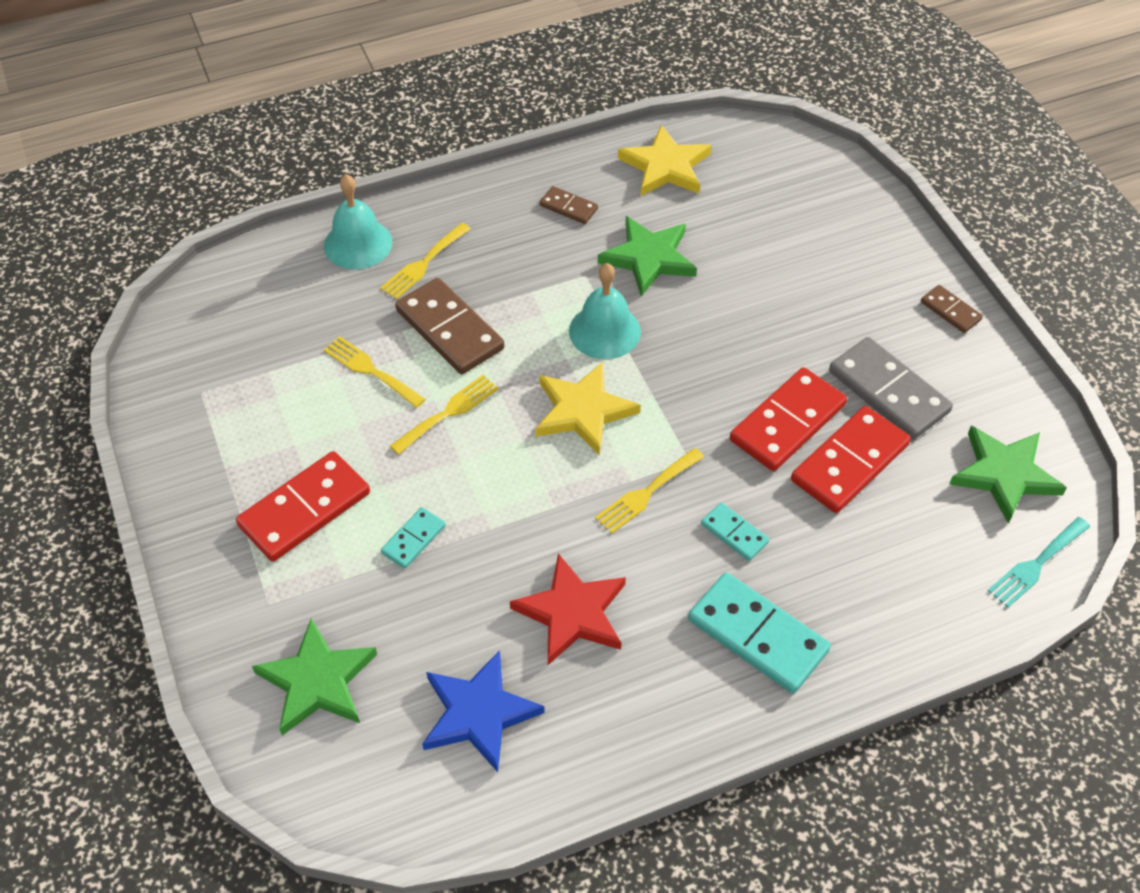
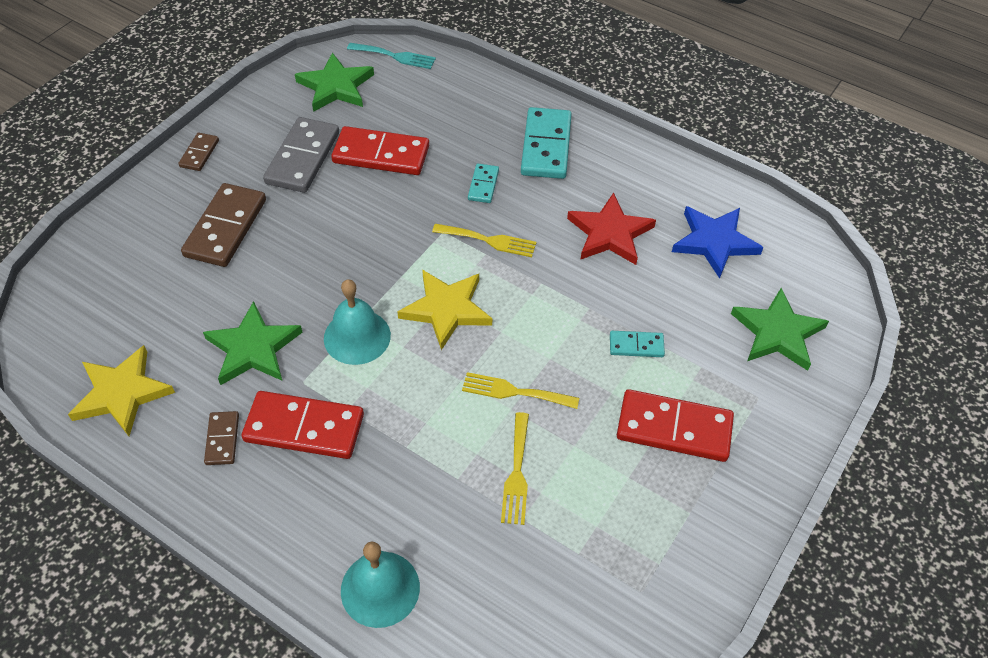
camera: 125 degrees left, 0 degrees up
(423, 264) = (369, 513): yellow fork -> none
(450, 329) = (431, 443): brown domino -> brown domino (225, 228)
(787, 422) = (369, 196): red domino -> red domino (304, 428)

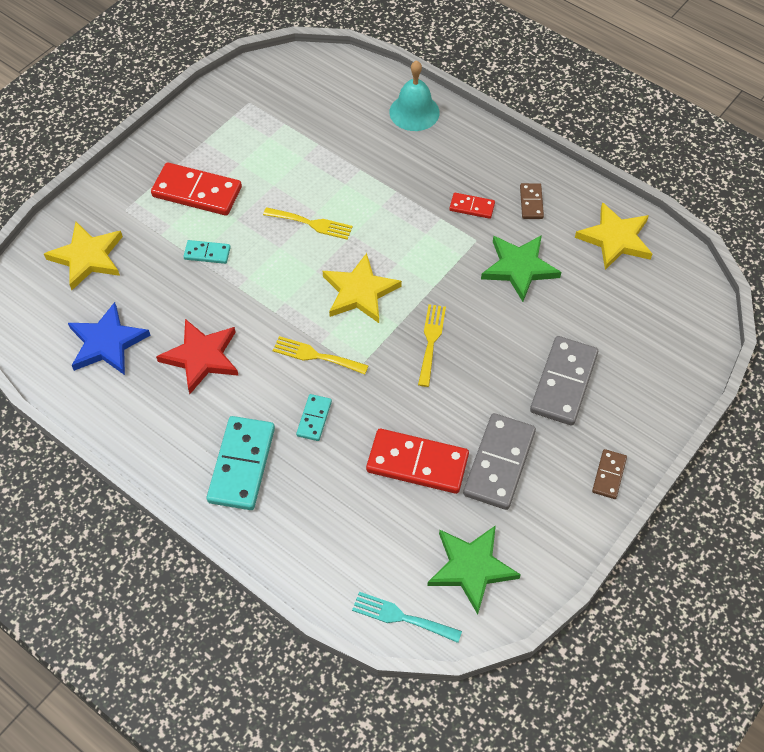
camera: 175 degrees left, 5 degrees up
(225, 228) = (564, 383): brown domino -> grey domino
(304, 428) = (472, 207): red domino -> red domino, size x0.52
(357, 336) = (435, 273): turquoise bell -> none
(516, 473) = (318, 170): yellow fork -> yellow fork (431, 341)
(777, 332) = (87, 257): green star -> yellow star

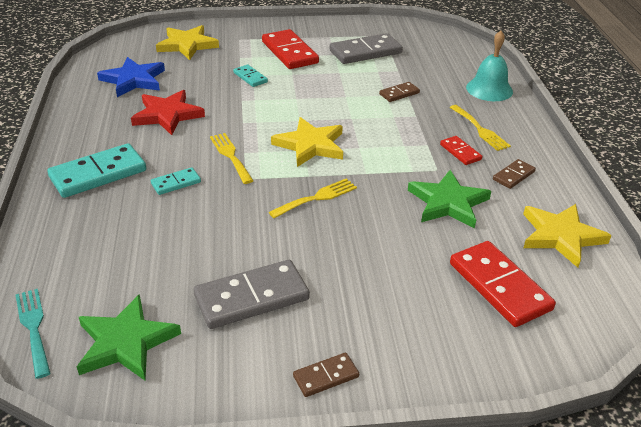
camera: 45 degrees right, 20 degrees down
(312, 224) = (334, 99): yellow fork -> yellow fork (480, 130)
(353, 174) = (399, 93): none -> brown domino
(417, 463) = (197, 252): red domino -> red domino (499, 286)
(564, 383) = (381, 289): grey domino -> grey domino (365, 52)

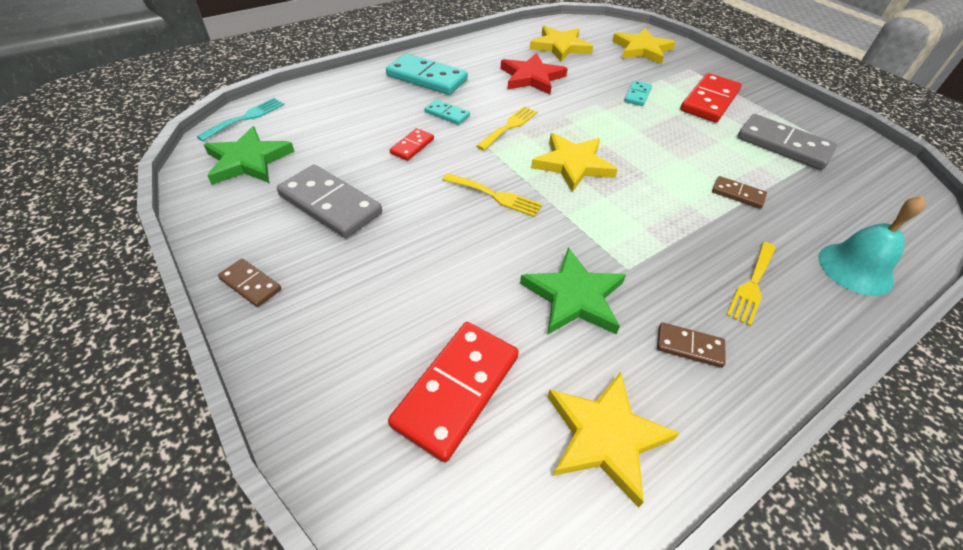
camera: 60 degrees right, 10 degrees up
(133, 80) = (560, 46): blue star -> yellow star
(460, 152) = (683, 279): red domino -> red domino (412, 146)

